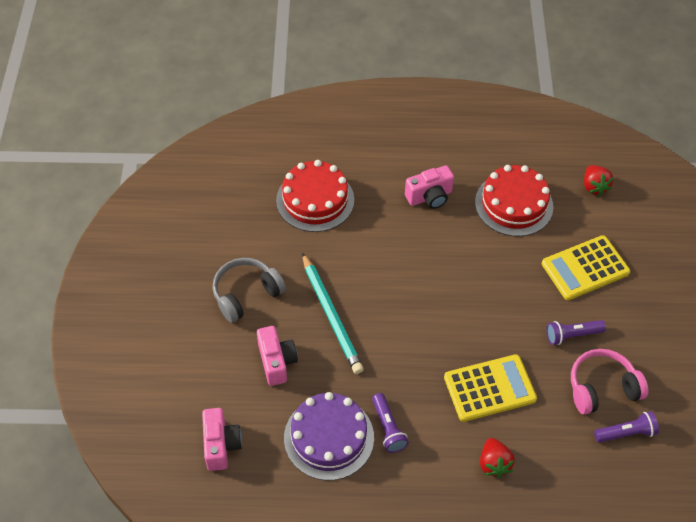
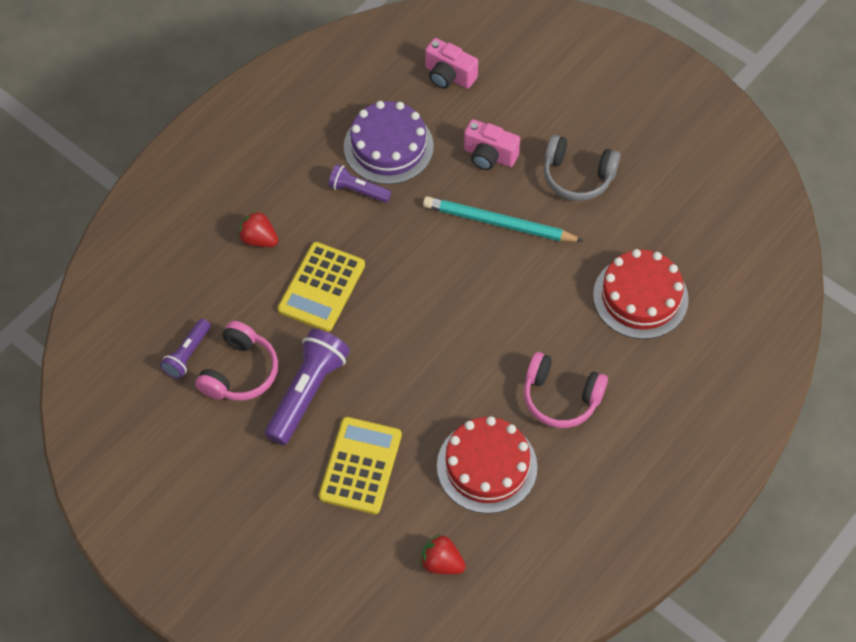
camera: 130 degrees right, 5 degrees up
(246, 294) = (577, 176): grey headphones -> grey headphones turned 105 degrees clockwise
(429, 197) = (561, 397): pink camera -> pink headphones
(572, 335) = (307, 393): purple flashlight -> purple flashlight, size x1.77

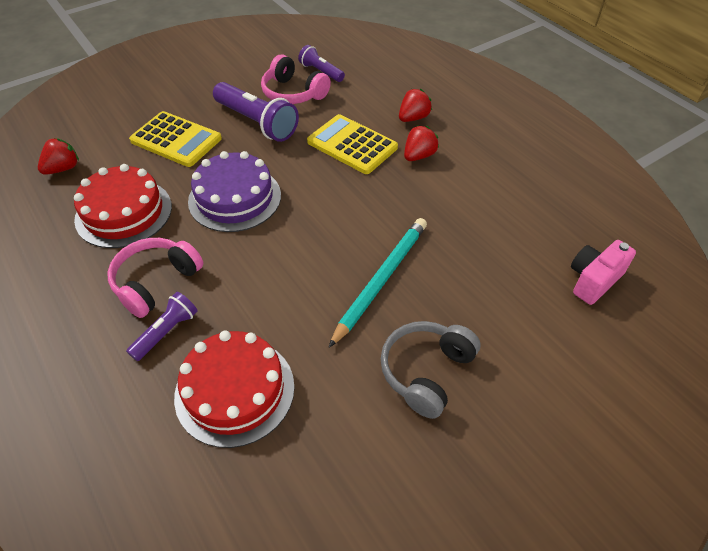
camera: 105 degrees right, 10 degrees down
(323, 223) = (419, 156): none -> red strawberry
(358, 190) = (450, 183): purple flashlight -> purple flashlight (166, 332)
(388, 146) = (499, 213): purple cake -> purple cake (235, 198)
(489, 156) = (473, 292): pink camera -> none

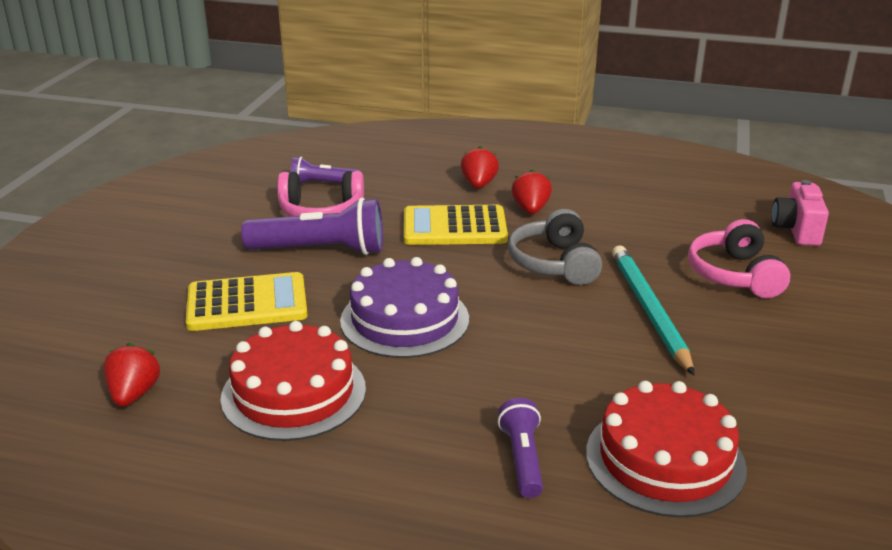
camera: 40 degrees left, 20 degrees down
(156, 282) = (438, 428): pink headphones -> pink headphones (734, 275)
(426, 372) = (786, 350): grey headphones -> grey headphones (554, 263)

